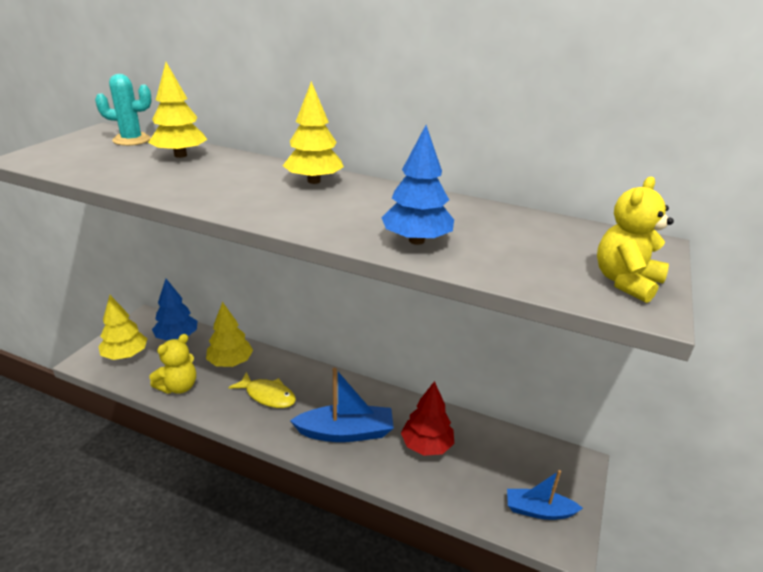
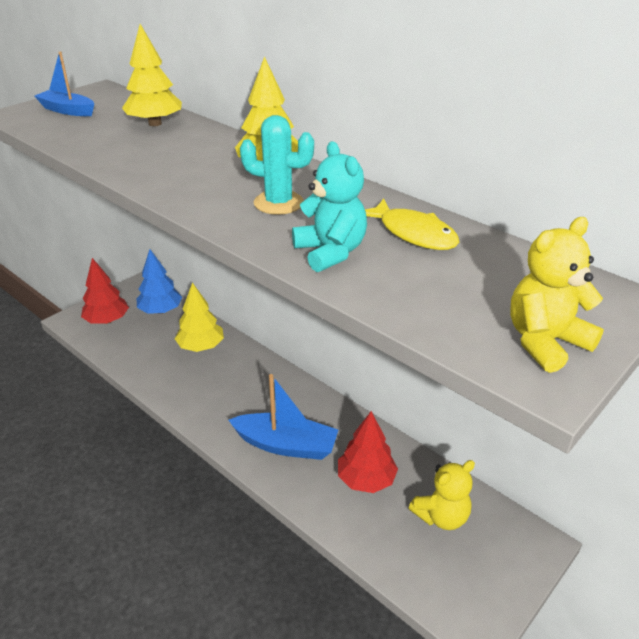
camera: 20 degrees right, 5 degrees up
(125, 355) = (107, 320): yellow tree -> red tree
(131, 140) = (120, 102): turquoise cactus -> turquoise cactus (278, 203)
(178, 387) = (143, 362): yellow teddy bear -> yellow teddy bear (441, 516)
(267, 395) = (223, 389): yellow fish -> yellow fish (413, 233)
(416, 240) = (330, 252): blue tree -> turquoise teddy bear
(538, 510) = (461, 583): blue boat -> blue boat (67, 110)

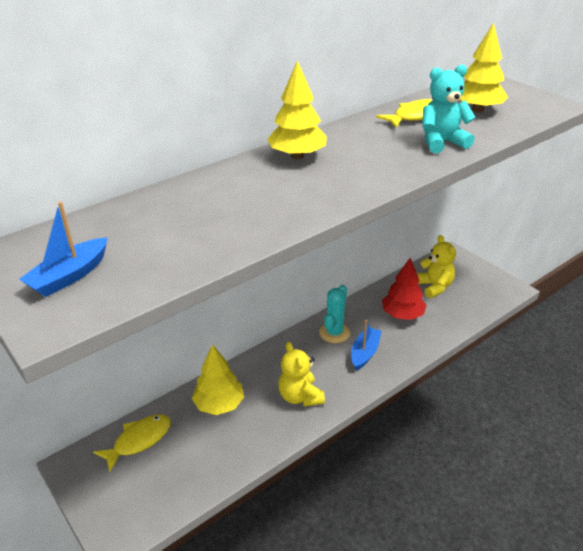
camera: 80 degrees left, 0 degrees up
(107, 320) = (136, 495): red tree -> none
(155, 123) = (158, 211): yellow tree -> yellow tree (477, 110)
(160, 311) = (139, 440): blue tree -> yellow fish
(278, 203) = (366, 155): turquoise cactus -> turquoise cactus (334, 332)
(286, 445) = (365, 353): blue boat -> blue boat, size x0.64
(545, 342) = (528, 100): yellow teddy bear -> yellow teddy bear (300, 396)

